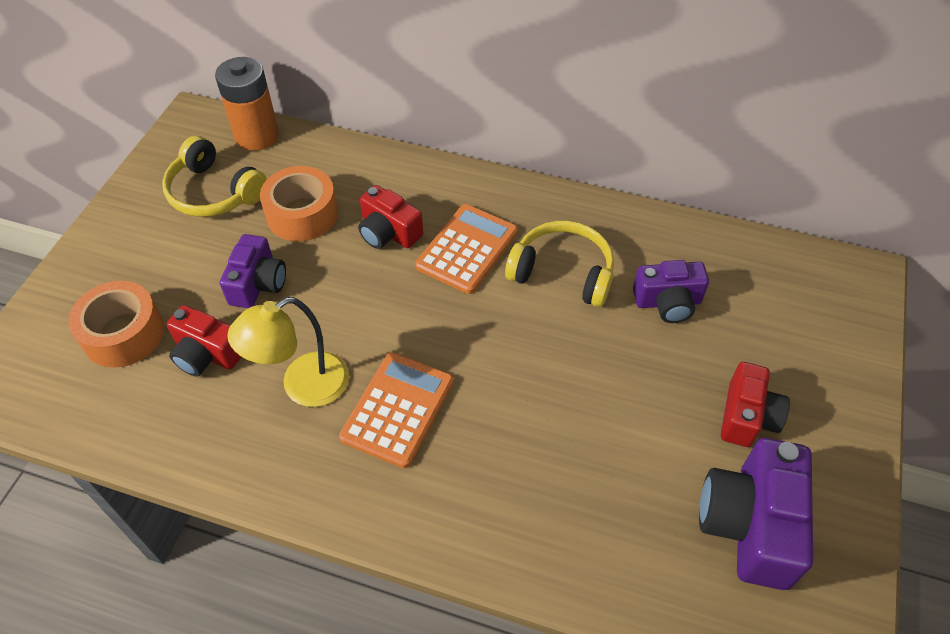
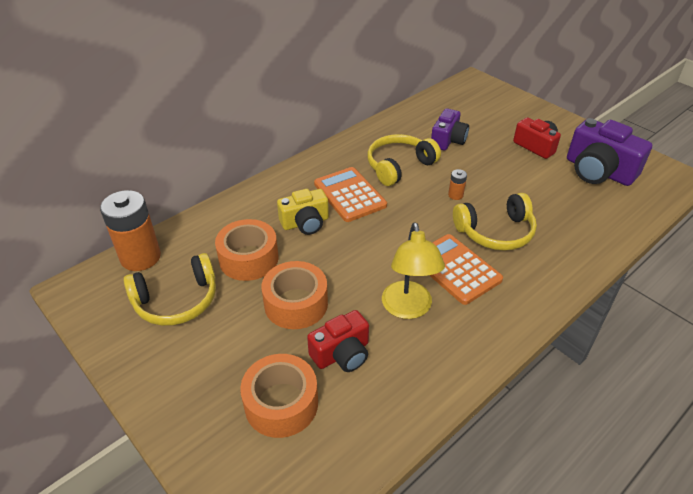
camera: 60 degrees left, 10 degrees down
(258, 284) = (296, 304): purple camera -> orange tape
(388, 232) = (305, 223): red camera -> yellow camera
(499, 429) = (495, 232): none -> yellow headphones
(546, 356) = (455, 195): none -> orange battery

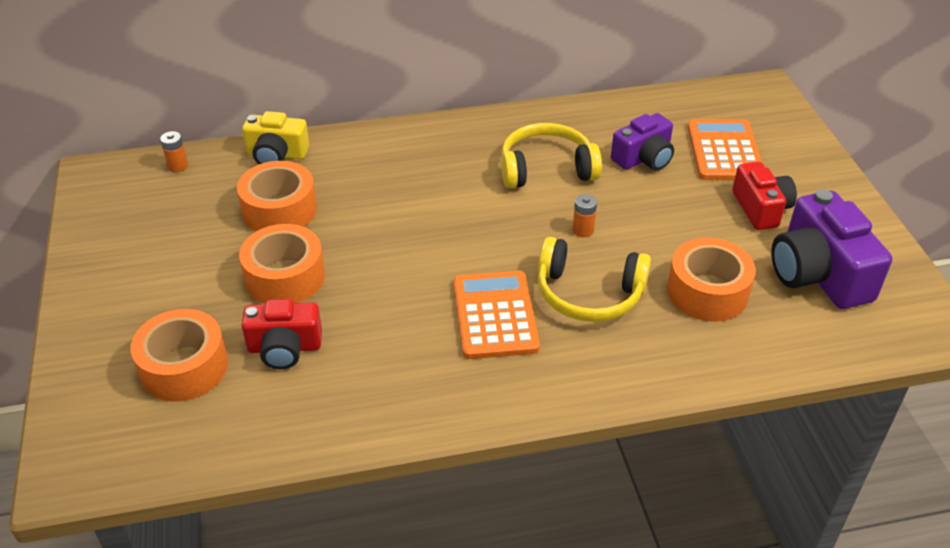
camera: 30 degrees right, 0 degrees up
(140, 257) = (178, 166): orange battery -> orange battery, size x0.43
(177, 300) = (175, 224): yellow headphones -> none
(305, 223) = (373, 194): yellow camera -> yellow camera (276, 155)
(349, 195) = (453, 181): orange calculator -> orange calculator (724, 151)
(408, 309) = (397, 334): yellow lamp -> none
(556, 204) = (707, 292): none -> orange tape

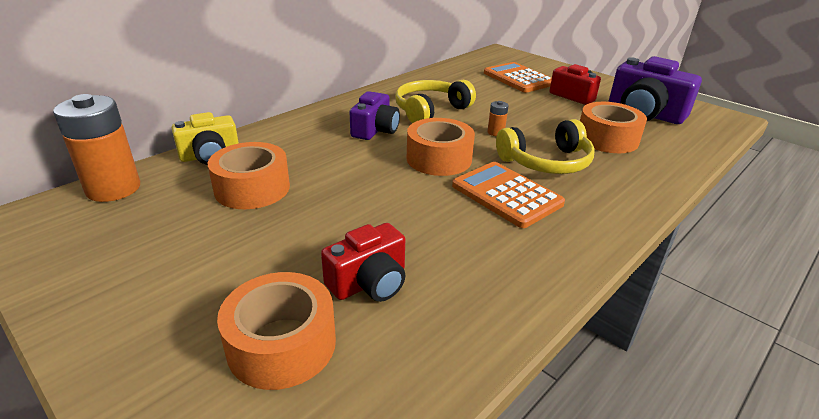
camera: 35 degrees left, 10 degrees down
(178, 166) = (113, 189): orange battery -> orange battery, size x2.35
(285, 277) = (309, 231): orange tape -> orange tape (439, 159)
(643, 158) = (481, 92): purple camera -> purple camera (375, 130)

